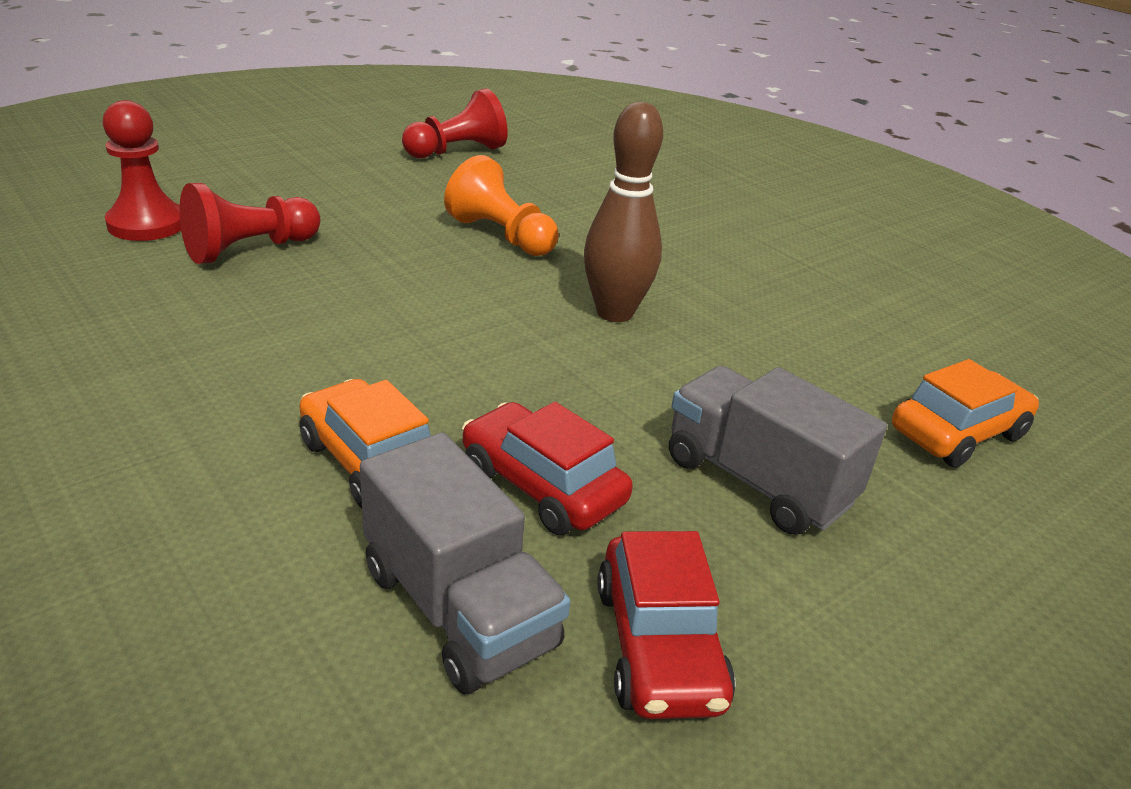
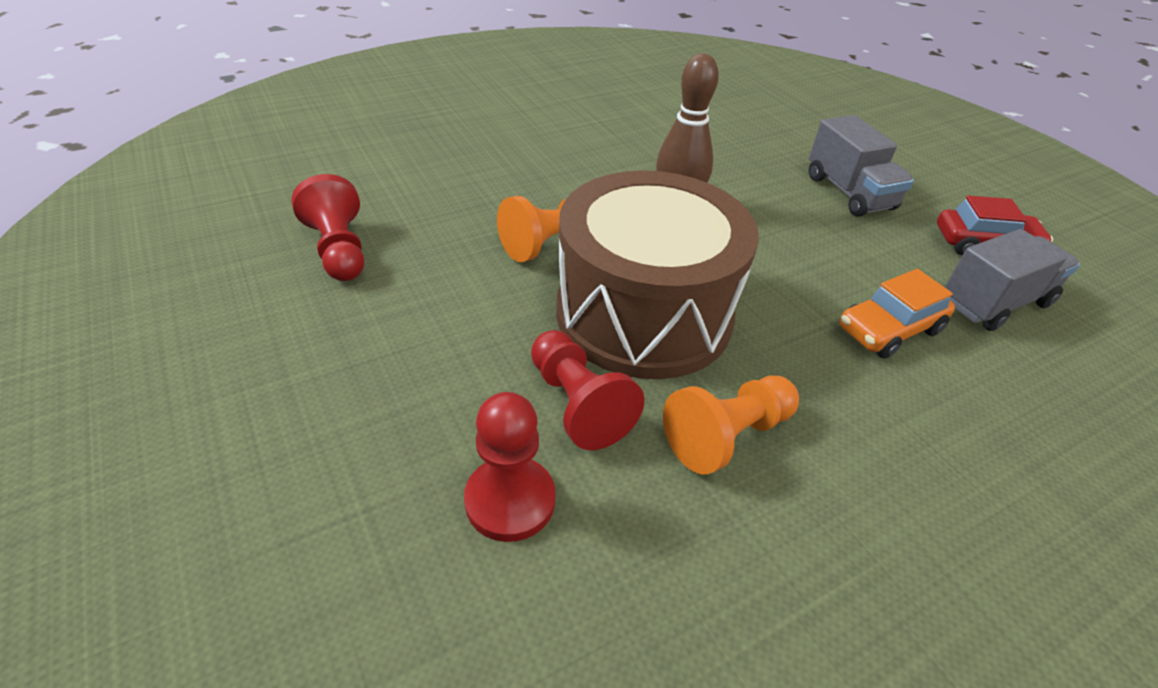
camera: 80 degrees left, 10 degrees up
(193, 320) = (727, 436): none -> orange pawn
(385, 284) = (644, 314): none -> brown drum
(542, 486) = (883, 263): red car -> none
(757, 481) = (849, 193): grey truck -> grey truck turned 75 degrees counterclockwise
(957, 433) = (785, 127): orange car -> none

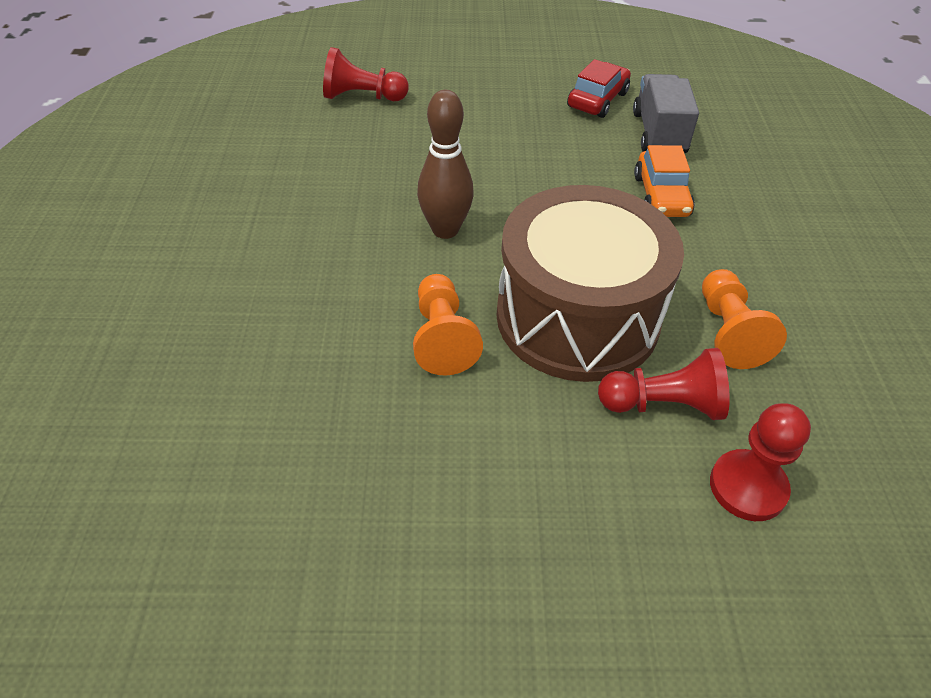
camera: 60 degrees left, 5 degrees up
(339, 250) = (342, 519): red pawn -> red pawn (362, 97)
(849, 193) = (494, 124): grey truck -> none

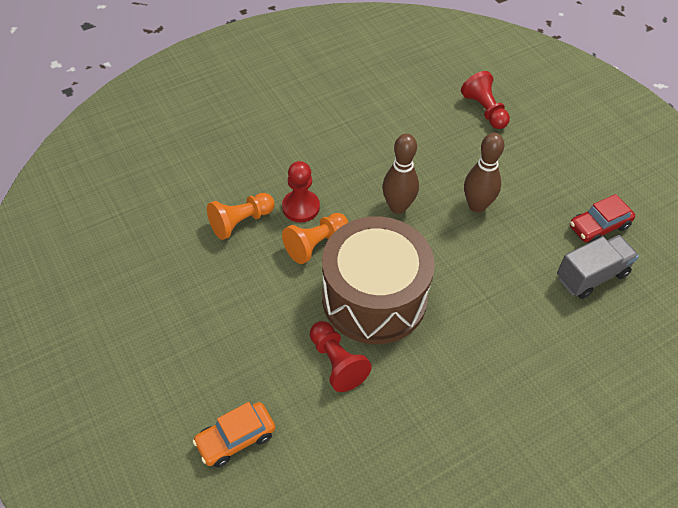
camera: 60 degrees right, 5 degrees up
(499, 166) = (477, 205): none -> brown bowling pin
(597, 100) = (598, 227): red car -> red car turned 150 degrees clockwise
(661, 196) = (521, 301): orange car -> orange car (236, 439)
(728, 332) = (417, 378): orange pawn -> orange pawn (241, 222)
(747, 487) = (304, 421): red pawn -> red pawn (301, 207)

